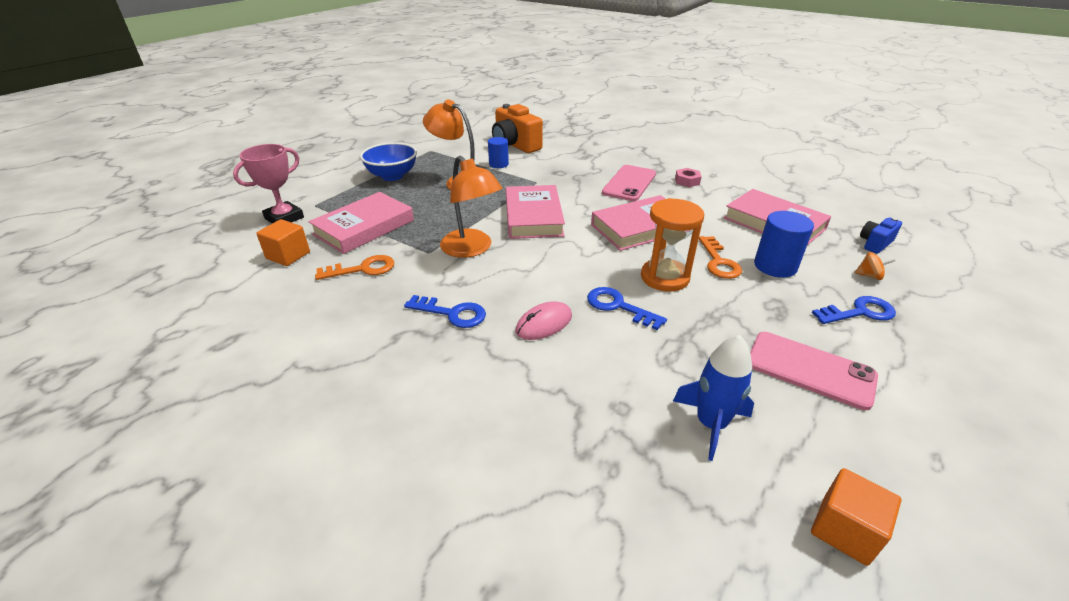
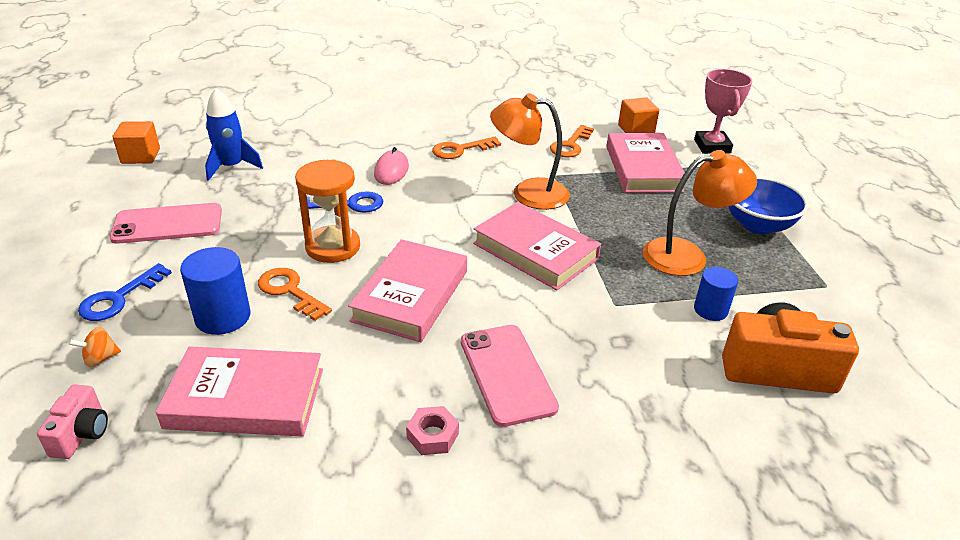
camera: 135 degrees right, 0 degrees up
(452, 313) = (460, 150): blue key -> orange key
(875, 243) = (82, 434): blue camera -> pink camera

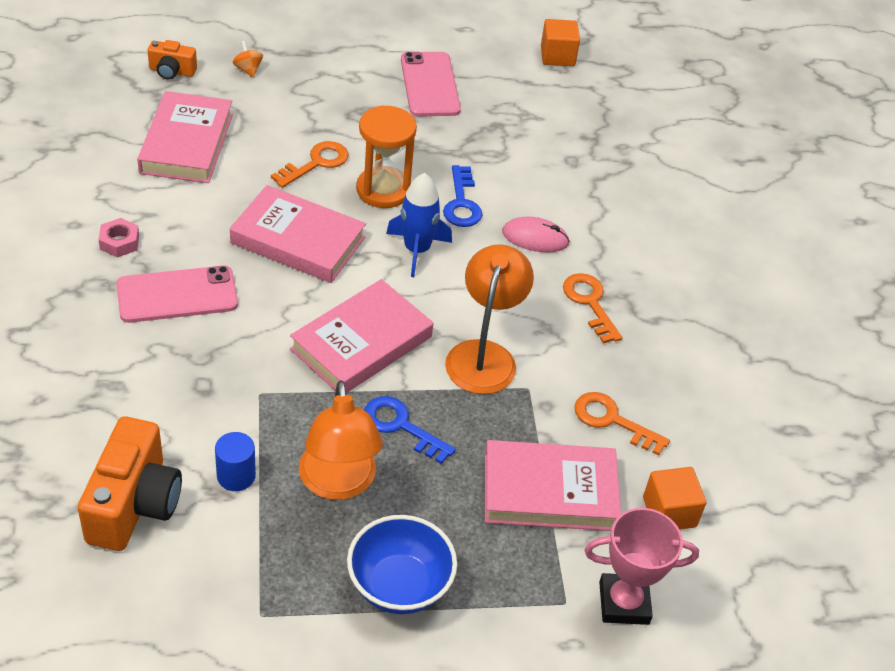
camera: 90 degrees right, 10 degrees up
(82, 434) = (172, 71): pink camera -> orange camera
(119, 298) = (321, 70): blue key -> blue key (401, 426)
(223, 317) = (287, 126): blue cylinder -> none
(231, 167) = (538, 117): blue rocket -> blue rocket (416, 250)

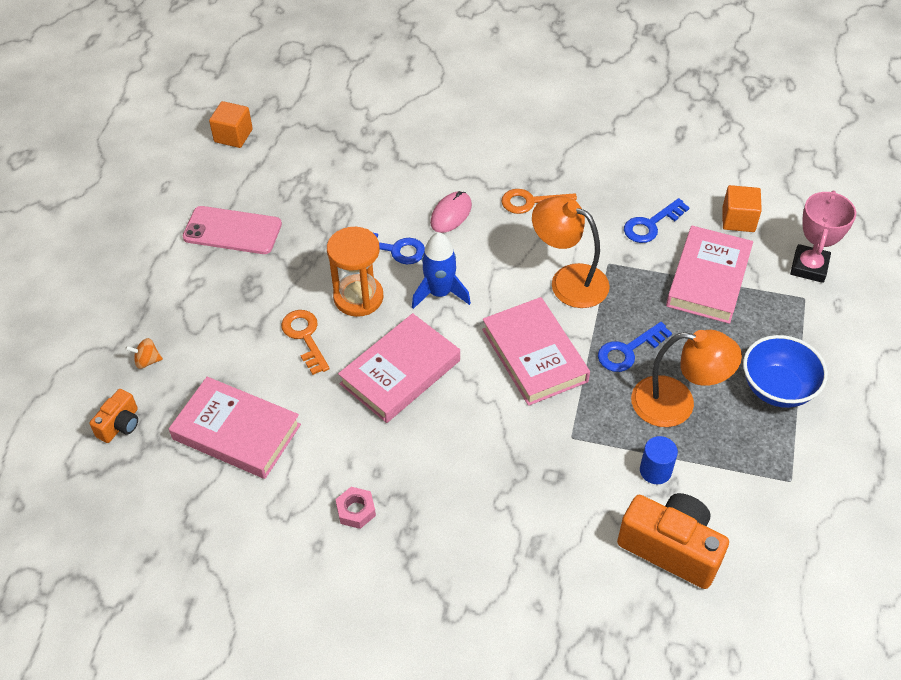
camera: 65 degrees left, 5 degrees up
(177, 295) = (439, 476): pink phone -> none
(612, 421) = (651, 225): orange key -> blue key

